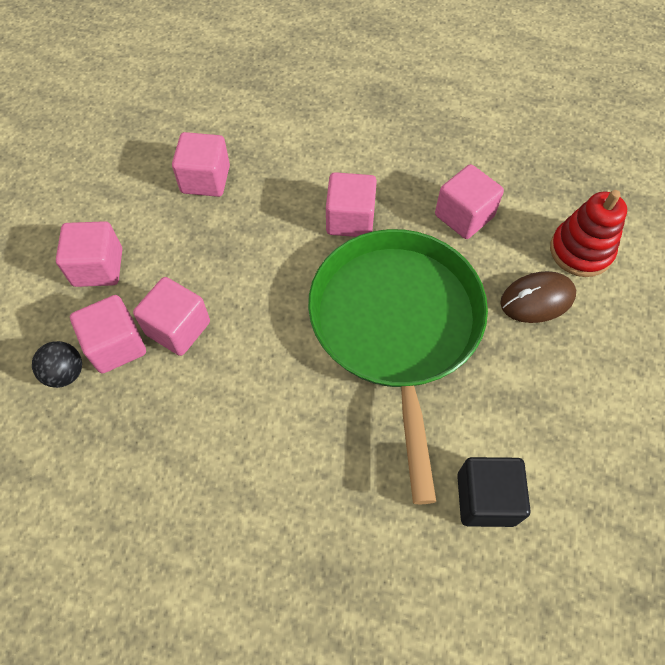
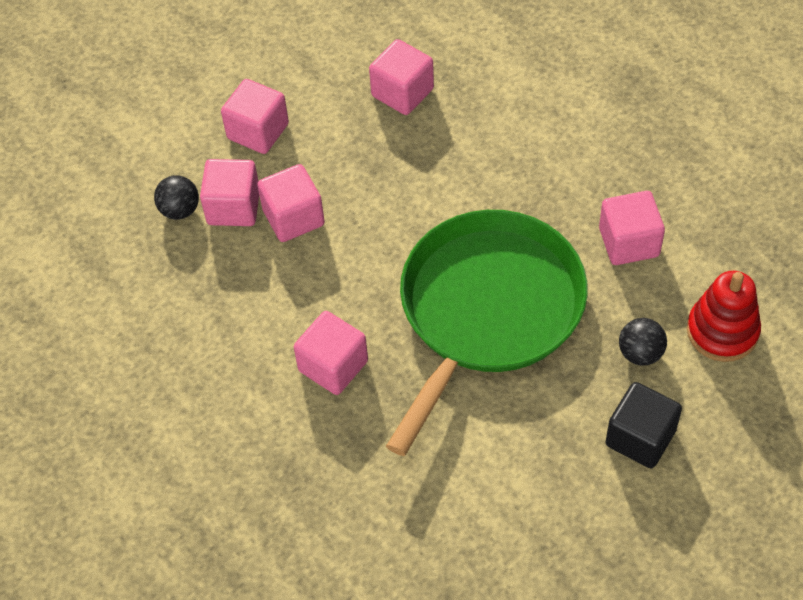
camera: 35 degrees right, 5 degrees down
(350, 219) = (513, 193): pink cube -> pink cube (333, 366)
(486, 498) = (461, 489): black cube -> black cube (640, 437)
(537, 299) = (640, 353): brown mouse -> black ball

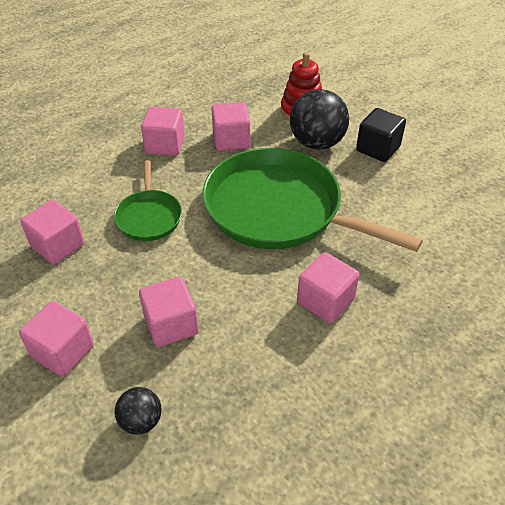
camera: 90 degrees left, 10 degrees down
(233, 207) = (148, 372): pink cube -> pink cube (165, 145)
(459, 170) = (149, 216): none -> green pan
(640, 353) = (317, 143): black ball -> black ball, size x1.88

